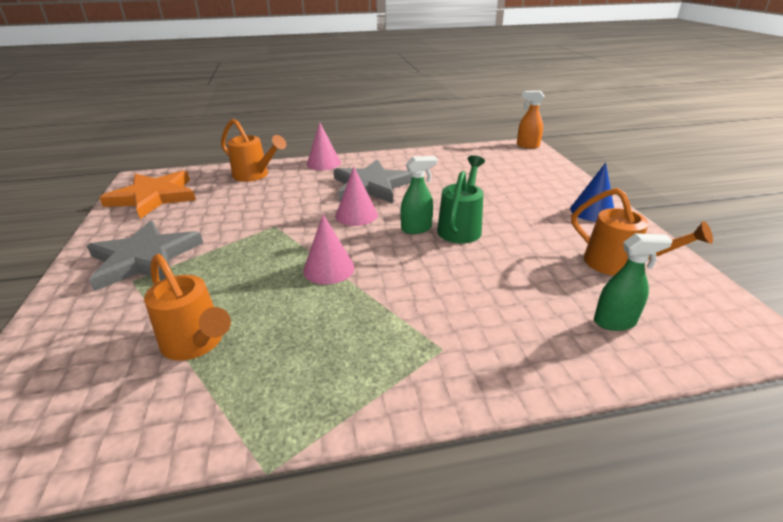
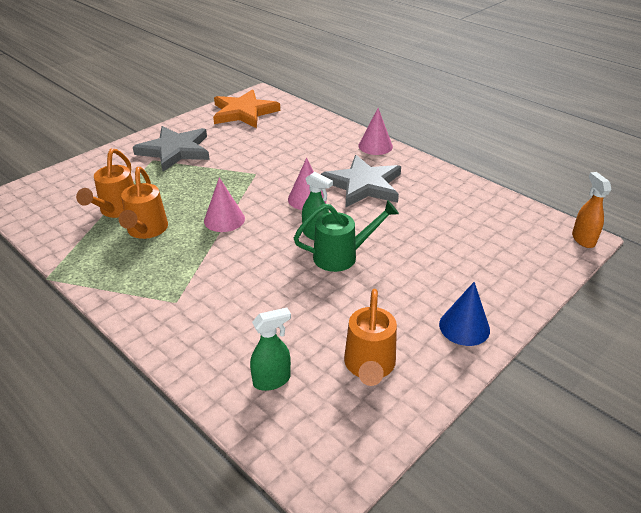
camera: 55 degrees right, 5 degrees up
(254, 175) = (317, 129): orange watering can -> orange watering can (146, 230)
(615, 322) = (272, 380): green spray bottle -> green spray bottle turned 75 degrees counterclockwise

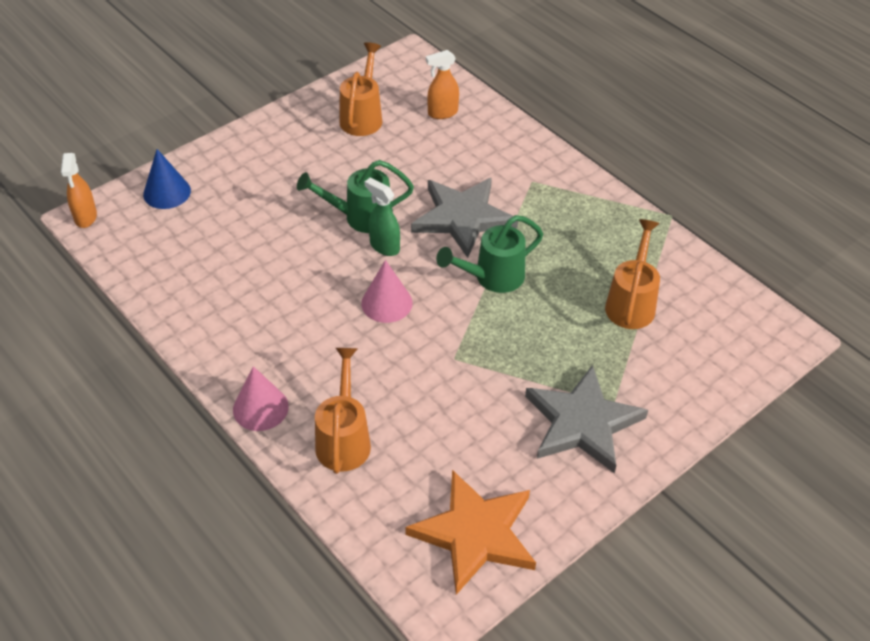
camera: 175 degrees left, 10 degrees up
(146, 230) = (584, 268): orange watering can -> orange watering can (344, 439)
(224, 219) = (493, 277): pink cone -> green watering can
(272, 380) = (442, 113): green spray bottle -> orange spray bottle
(363, 185) = (305, 322): grey star -> grey star (463, 218)
(464, 327) = (269, 140): blue cone -> blue cone (167, 192)

